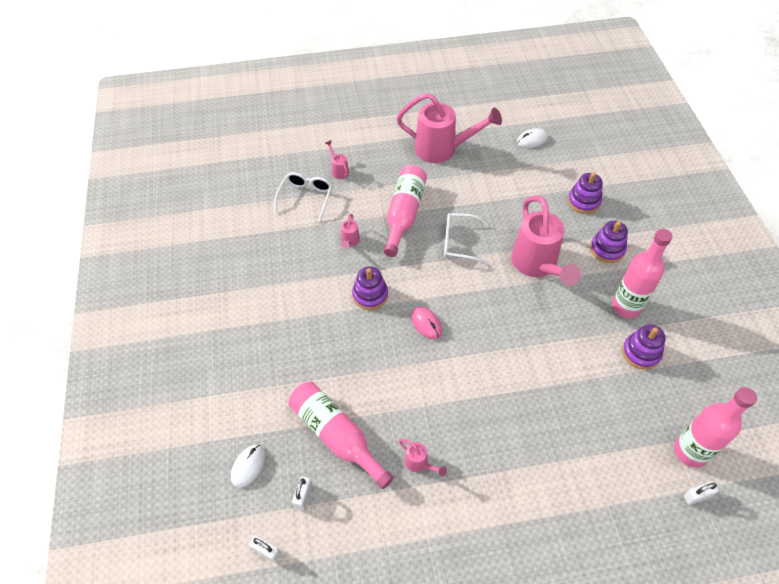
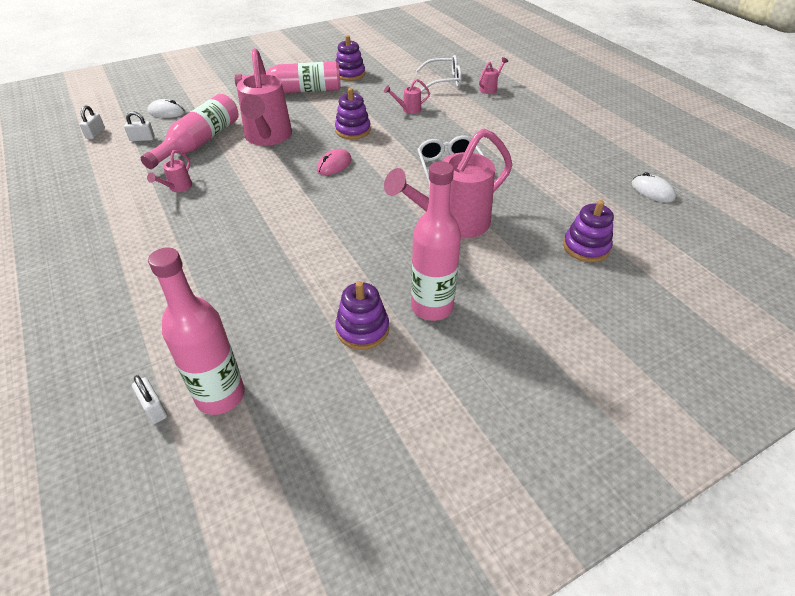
camera: 70 degrees right, 10 degrees down
(404, 214) = (463, 129): pink bottle -> pink bottle (297, 91)
(443, 149) = (572, 135): pink watering can -> pink watering can (267, 138)
(607, 249) = (518, 278): purple stacking toy -> purple stacking toy (350, 74)

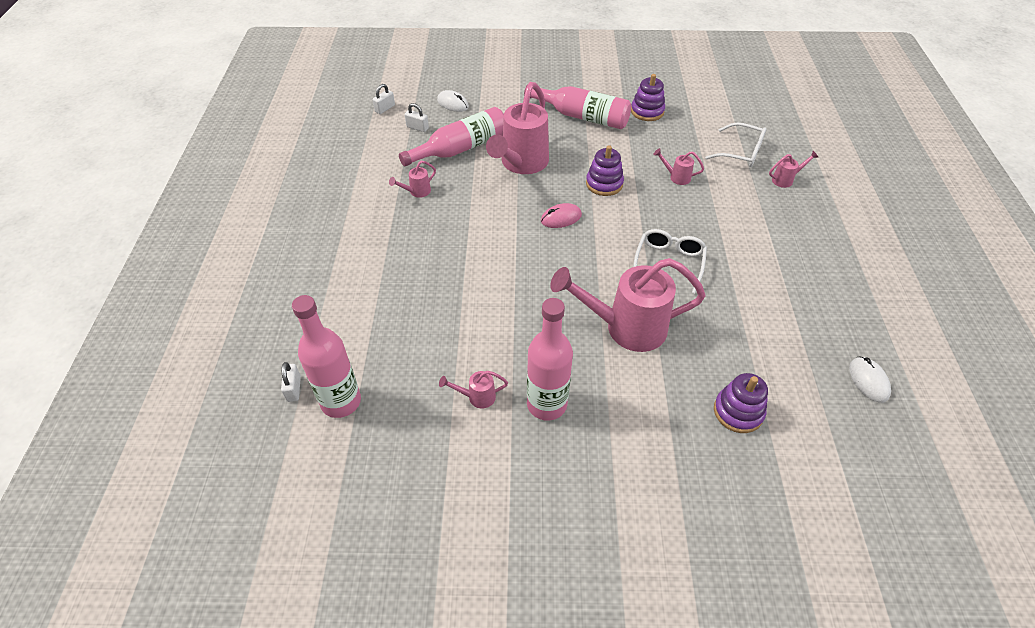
camera: 30 degrees right, 5 degrees up
(362, 329) = (476, 397): purple stacking toy -> pink watering can

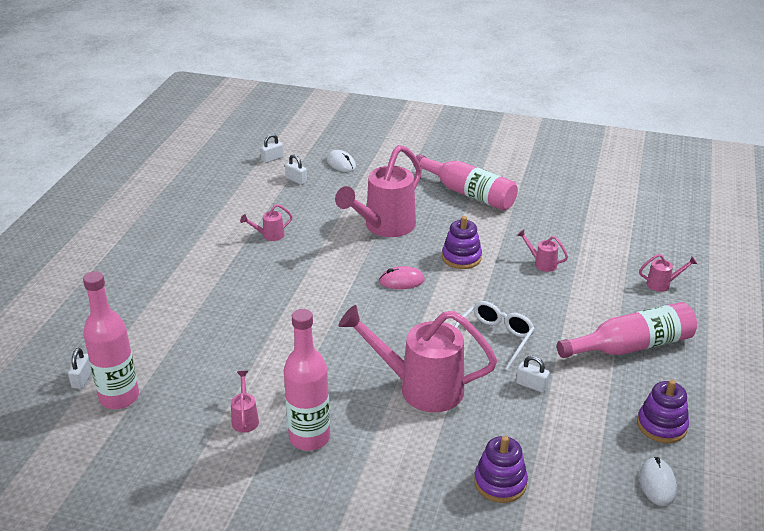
camera: 15 degrees right, 15 degrees down
(461, 148) = (330, 204): pink bottle -> pink bottle (632, 346)
(476, 397) = (245, 418): pink watering can -> pink watering can turned 75 degrees clockwise
(647, 111) = (540, 198): purple stacking toy -> purple stacking toy (661, 425)
(721, 304) = (531, 385): none -> white padlock
(741, 152) = (625, 251): white glasses -> none

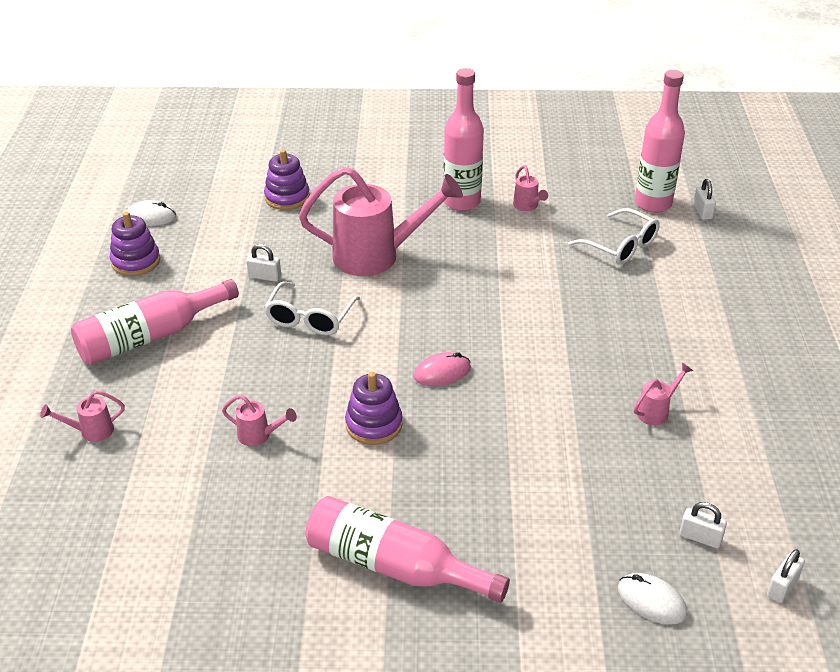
camera: 165 degrees right, 5 degrees up
(191, 357) = (620, 246): none -> white glasses
(384, 227) = (504, 459): pink watering can -> none
(657, 484) = (151, 217): white mouse -> white mouse turned 75 degrees counterclockwise

